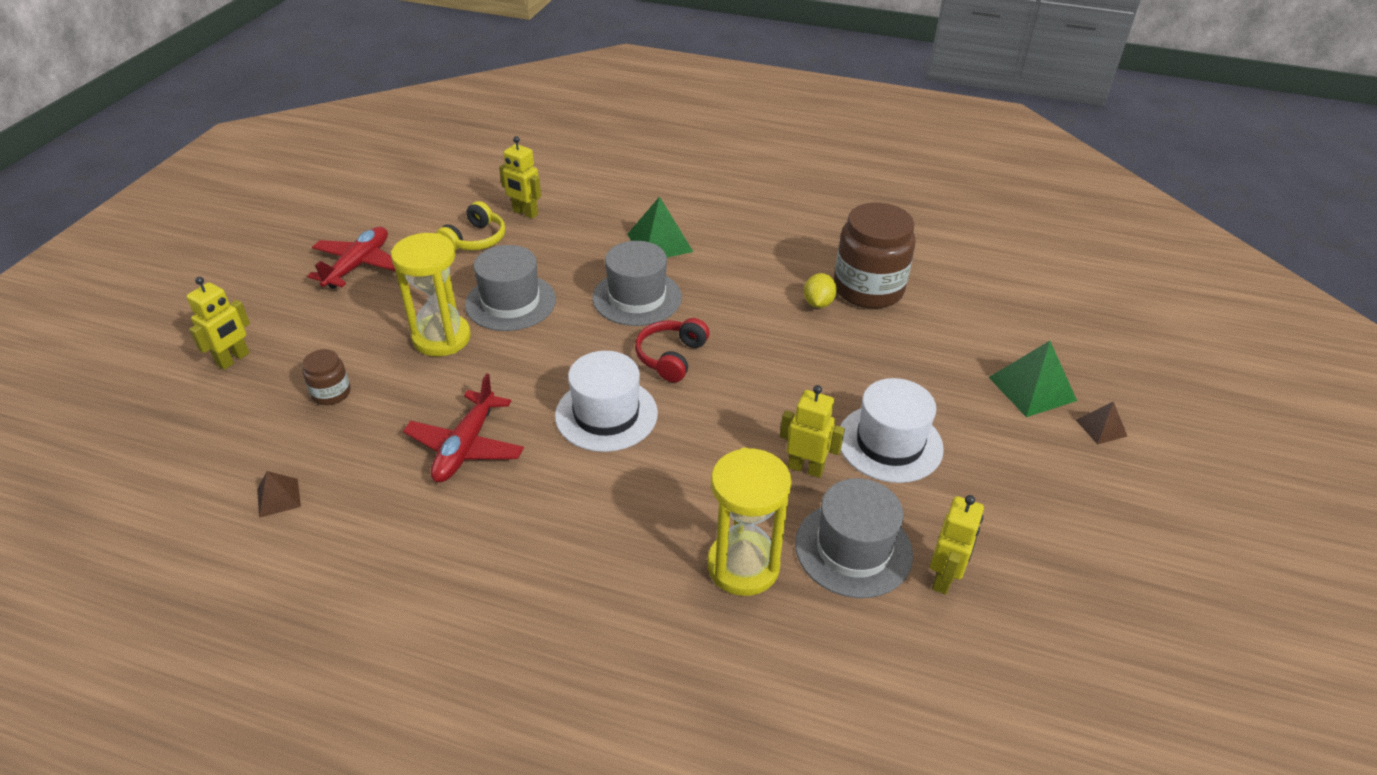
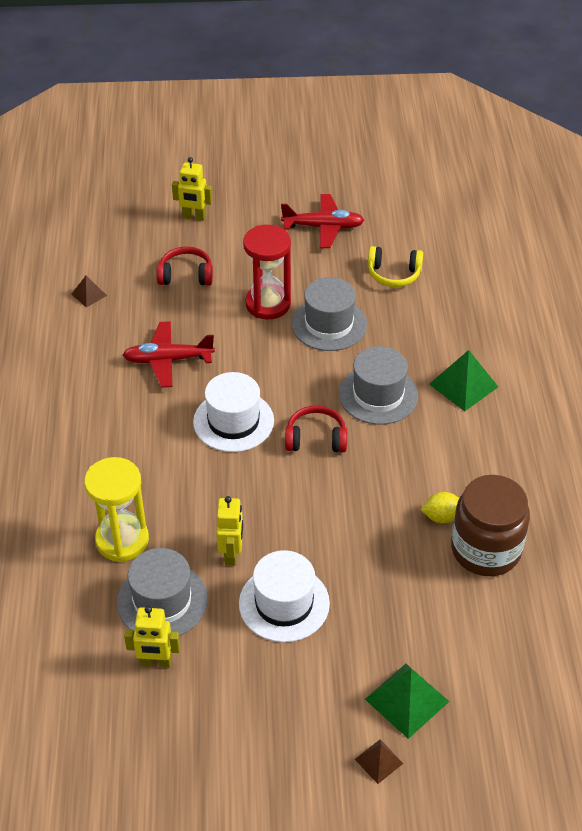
camera: 70 degrees right, 5 degrees up
(331, 393) = (186, 275): brown jar -> red headphones
(442, 338) = (268, 304): yellow hourglass -> red hourglass
(525, 213) = (449, 288): yellow robot -> none

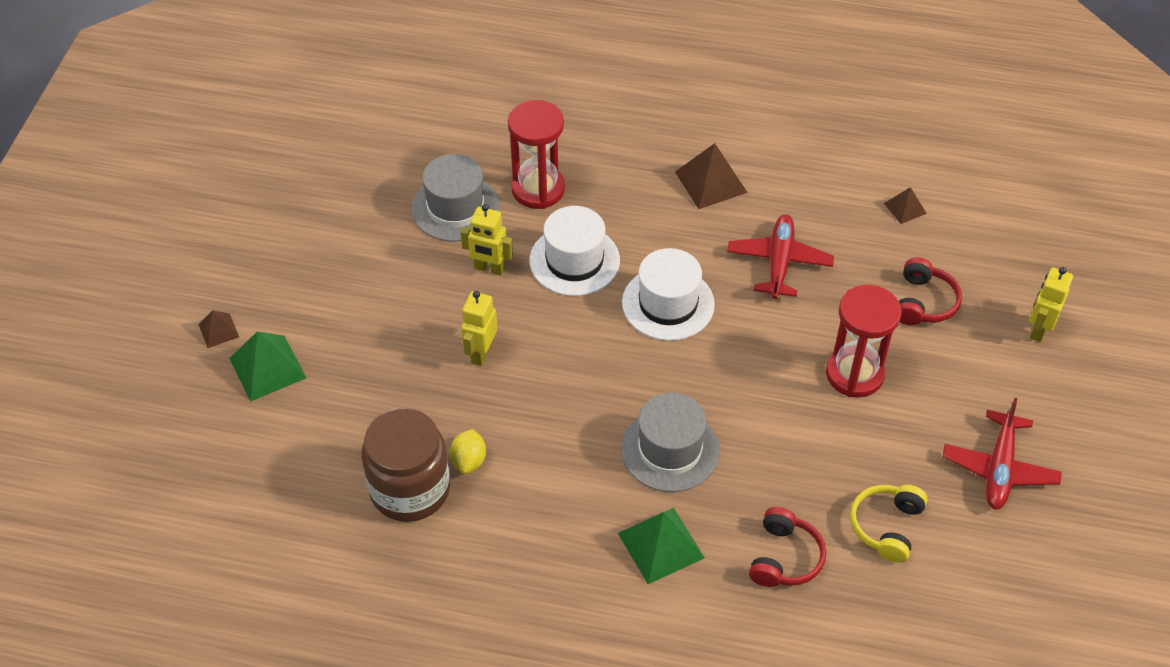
camera: 105 degrees right, 5 degrees up
(85, 417) = (711, 182): none -> brown pyramid
(122, 540) = (538, 189): yellow hourglass -> red hourglass
(156, 662) = (391, 193): yellow robot -> yellow robot (481, 353)
(284, 603) = (415, 298): white hat -> white hat (574, 260)
(316, 439) = (619, 372): red headphones -> red headphones (784, 557)
(329, 324) = (804, 429): grey hat -> none

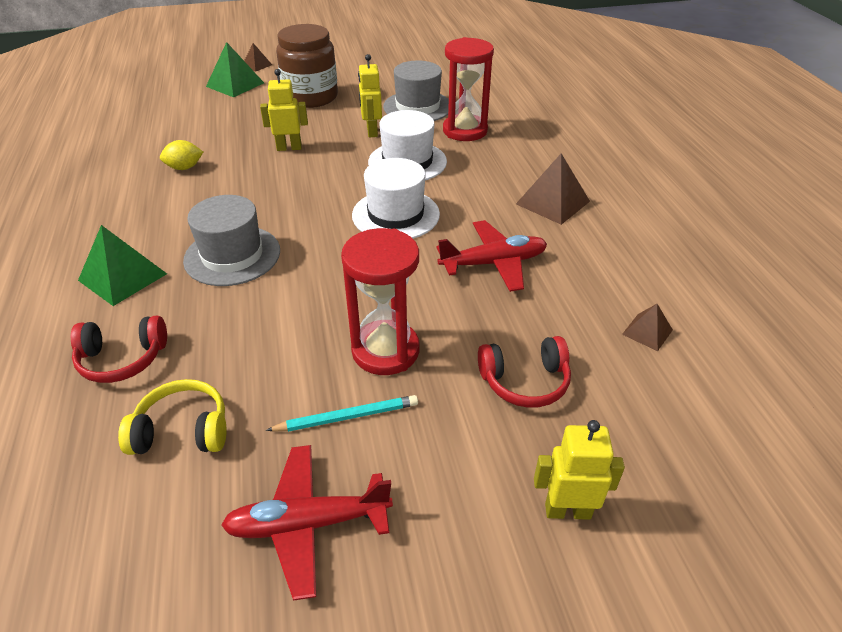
camera: 65 degrees right, 10 degrees down
(410, 489) = (151, 152): brown jar -> brown jar (311, 97)
(914, 420) = (347, 417): none -> turquoise pencil

